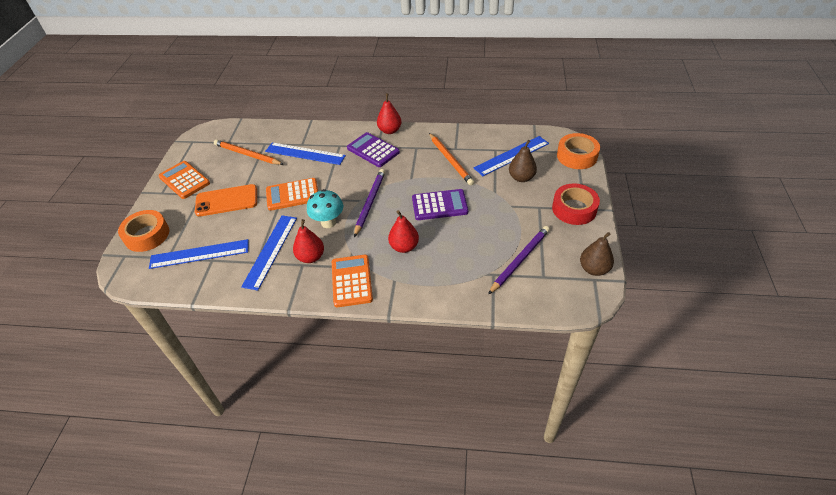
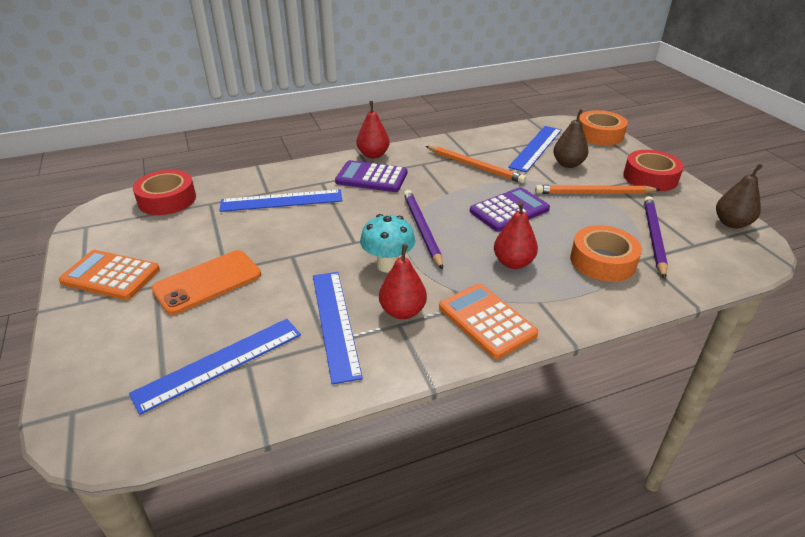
camera: 30 degrees left, 10 degrees down
(147, 235) = (97, 367): orange tape -> orange tape (602, 261)
(244, 133) = (167, 199): none -> red tape
(247, 154) = (194, 221): orange pencil -> orange pencil (594, 193)
(292, 195) = (306, 248): orange calculator -> none

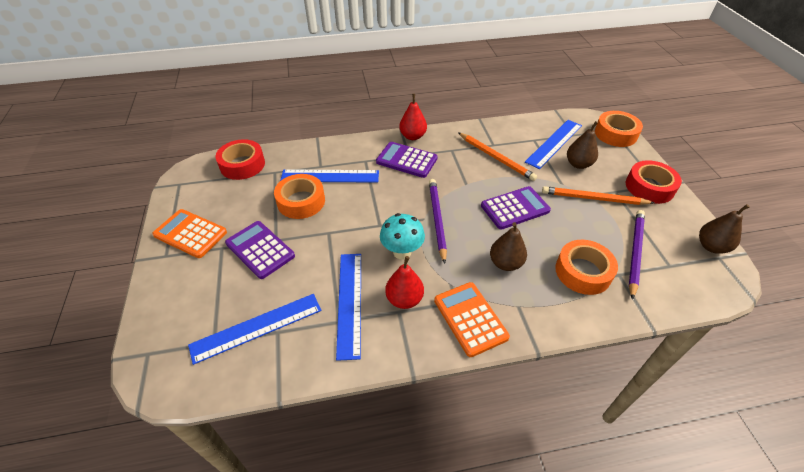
camera: 10 degrees right, 10 degrees up
(207, 282) = (260, 250): orange phone -> purple calculator
(250, 228) = (301, 201): none -> orange tape
(513, 262) = (505, 263): red pear -> brown pear

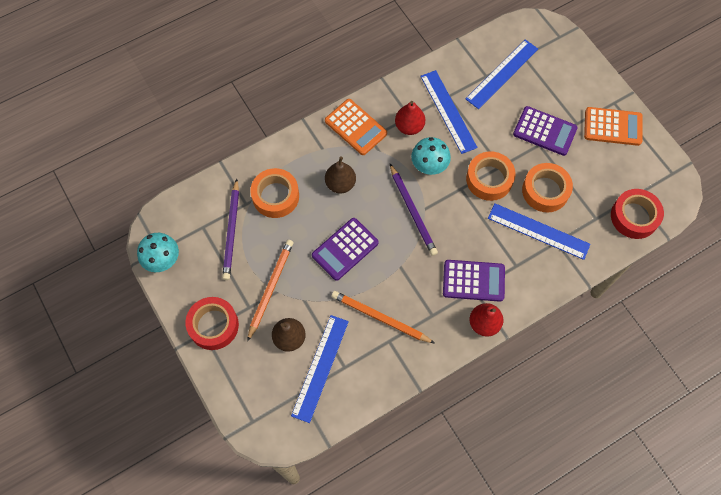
camera: 160 degrees right, 20 degrees up
(330, 176) = (538, 231): blue ruler -> blue ruler turned 45 degrees clockwise
(593, 198) = (270, 288): orange pencil -> orange pencil turned 60 degrees counterclockwise
(615, 134) = (248, 413): orange tape -> orange tape (489, 179)
(711, 246) = (163, 261): brown pear -> turquoise mushroom

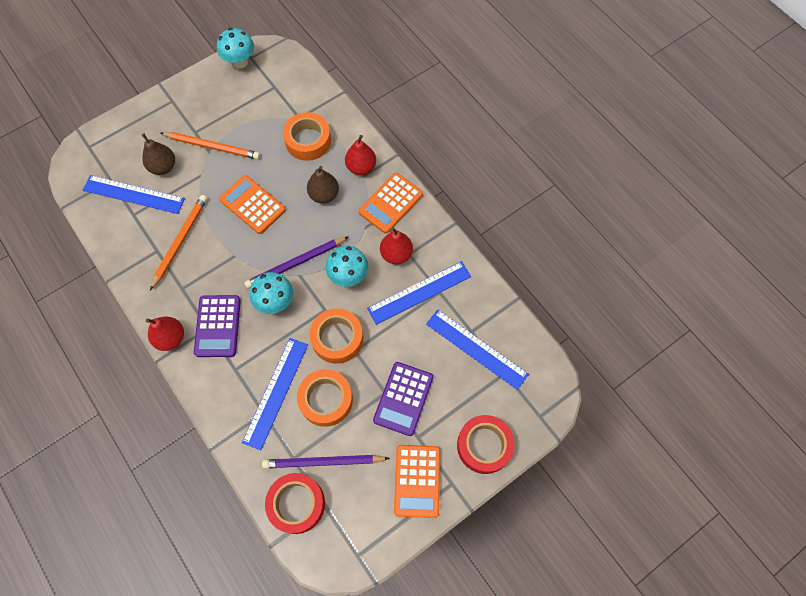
camera: 85 degrees right, 0 degrees up
(213, 325) = (178, 107): red tape -> red tape (484, 445)
(232, 231) = (270, 110): purple pencil -> purple pencil (323, 462)
(313, 150) = (361, 167): none -> red pear
(345, 249) = (253, 205): purple calculator -> orange calculator
(451, 230) = (275, 302): none -> turquoise mushroom

